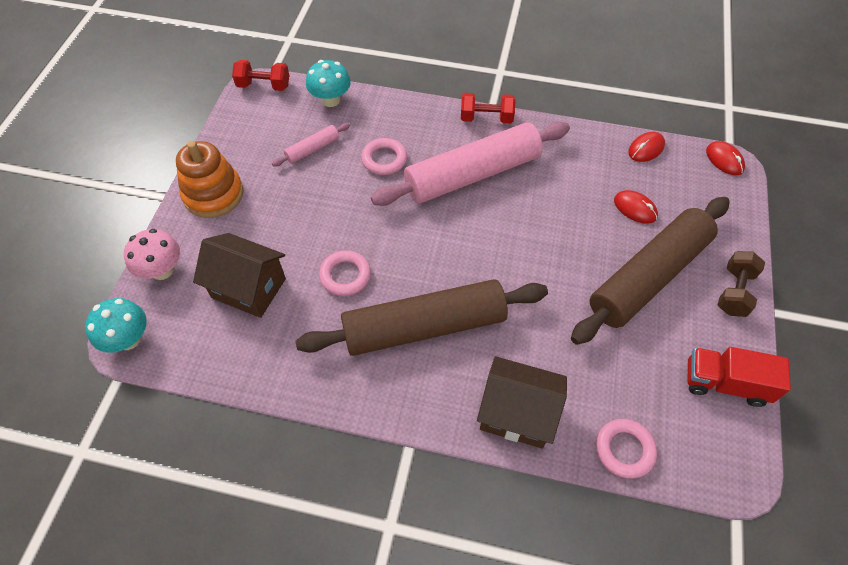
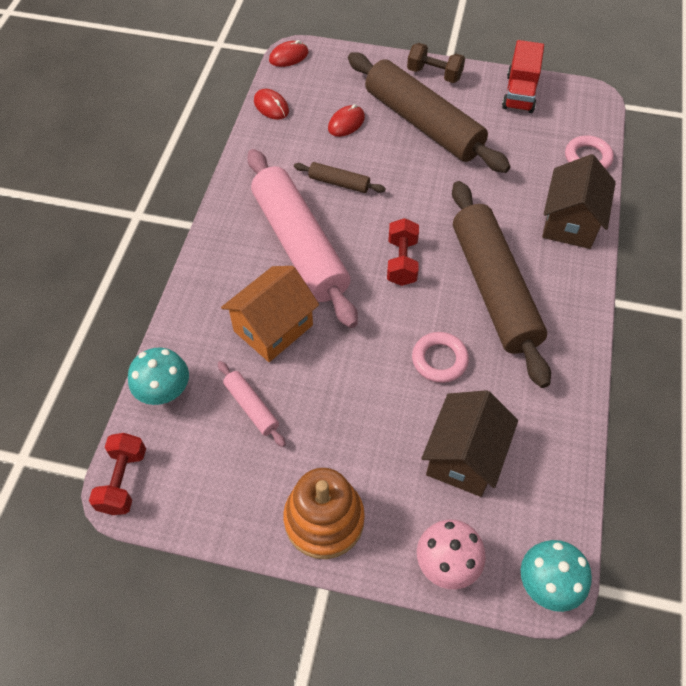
camera: 90 degrees left, 0 degrees up
(384, 159) = (273, 328): pink ring -> orange house
(486, 118) = (216, 230): red dumbbell -> red dumbbell (402, 262)
(550, 202) = (339, 183): none -> brown rolling pin

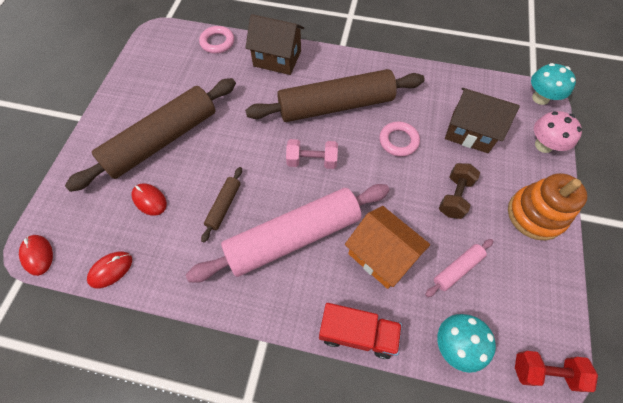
camera: 90 degrees left, 5 degrees up
(402, 262) = (312, 161): red dumbbell -> pink dumbbell
(434, 74) = (102, 129): brown dumbbell -> brown dumbbell (454, 197)
(520, 93) = (141, 73): red truck -> red truck (357, 333)

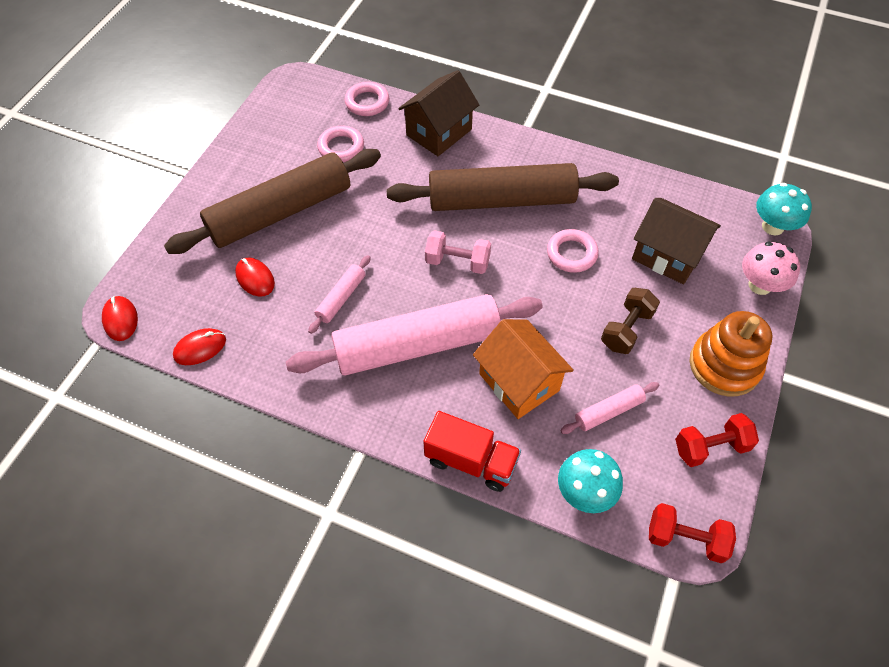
camera: 10 degrees right, 5 degrees down
(203, 80) = (341, 147): none -> pink ring
(224, 206) = (341, 298): brown rolling pin -> pink rolling pin
(277, 59) = (439, 132): brown house -> brown house turned 75 degrees counterclockwise
(543, 286) = (710, 447): none -> red dumbbell

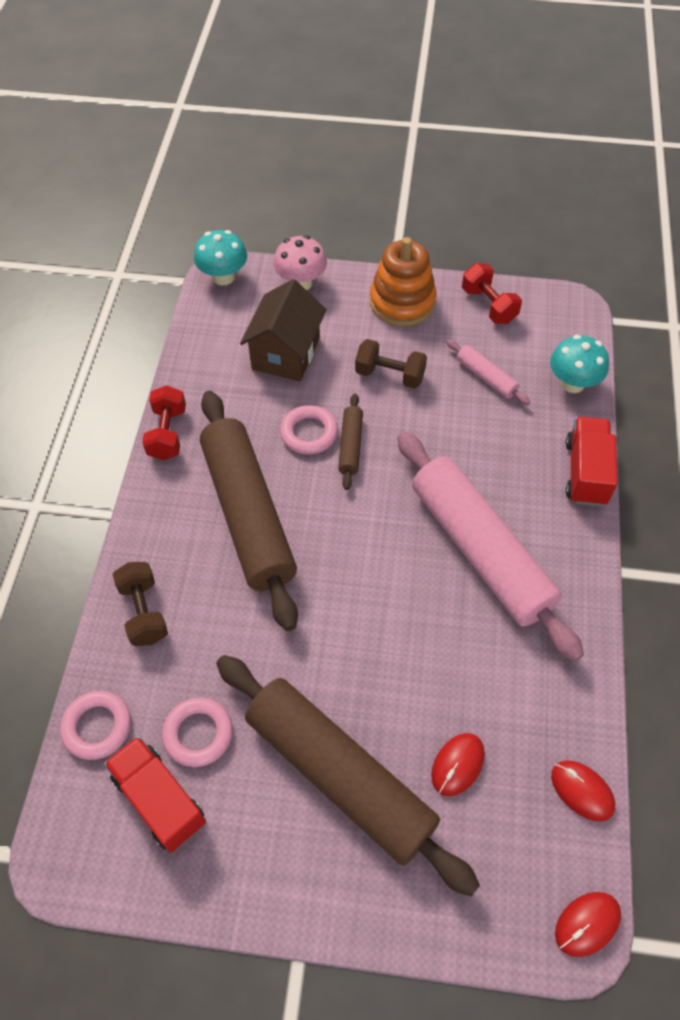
camera: 105 degrees left, 0 degrees up
(308, 124) = (159, 799): none -> red truck
(341, 298) = (449, 648): pink rolling pin -> none
(439, 132) = (144, 612): brown house -> brown dumbbell
(457, 262) = (355, 538): pink dumbbell -> none
(519, 382) = (485, 451): orange house -> none
(551, 280) = (350, 445): none -> brown rolling pin
(685, 538) = (578, 314): red dumbbell -> red dumbbell (167, 433)

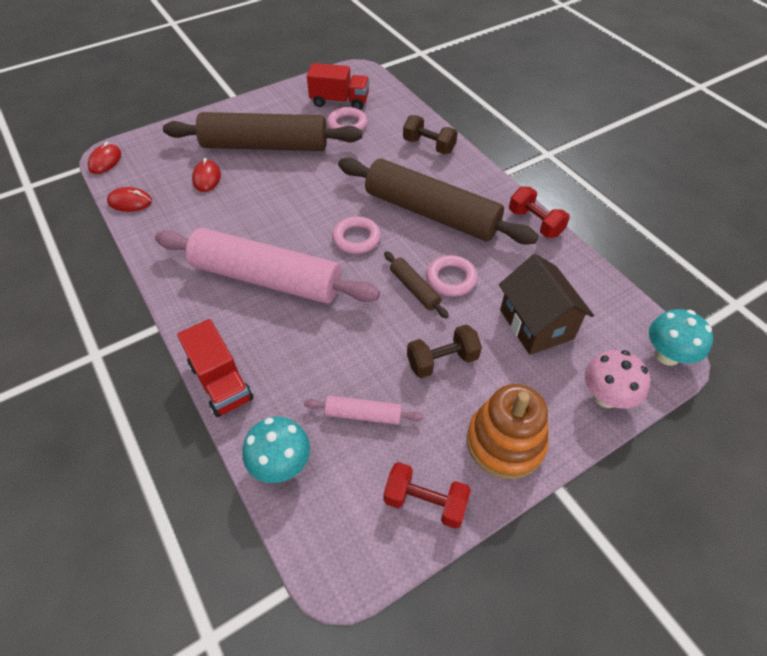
camera: 140 degrees right, 5 degrees down
(97, 727) = (395, 105): pink ring -> pink ring (356, 238)

